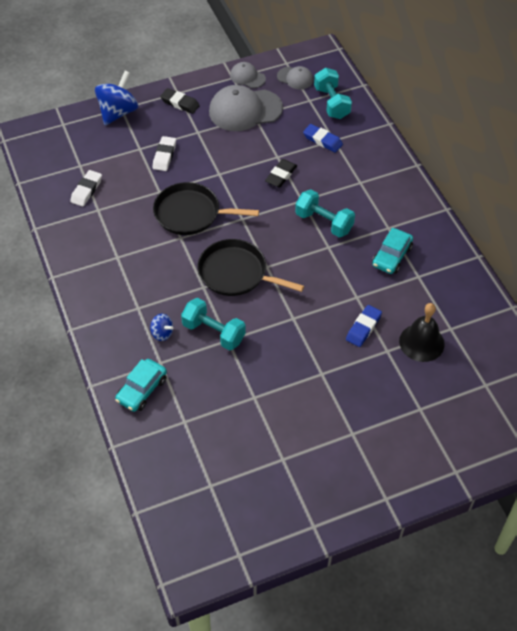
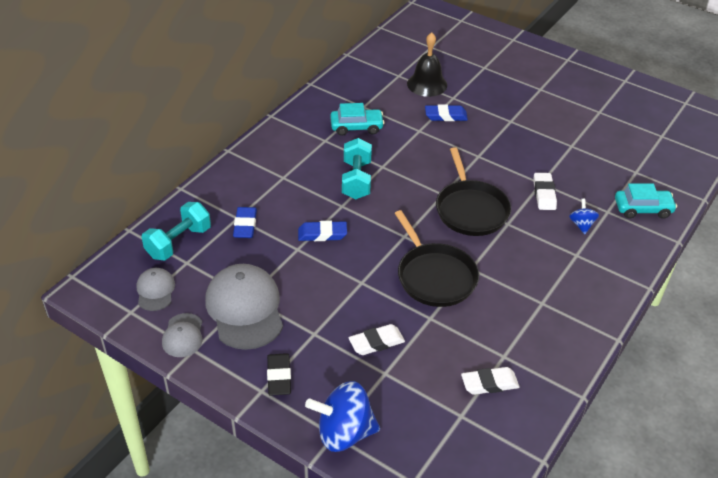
camera: 125 degrees left, 10 degrees down
(213, 332) = (544, 194): turquoise dumbbell -> white eraser
(245, 110) = (245, 309): grey cap -> grey cap turned 150 degrees counterclockwise
(281, 175) = (322, 234): black eraser -> blue eraser

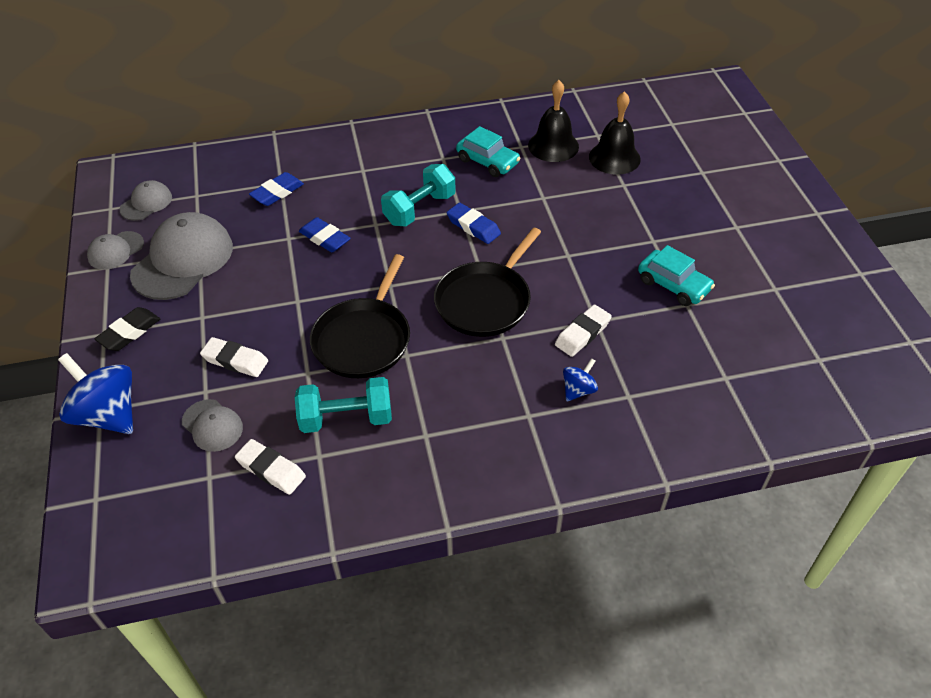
camera: 45 degrees right, 5 degrees up
(178, 242) = (212, 176): turquoise dumbbell -> turquoise dumbbell (346, 418)
(382, 96) = (553, 146): none -> black bell
(419, 388) = (212, 425): none -> grey cap
(445, 116) = (589, 198): blue eraser -> blue eraser (473, 226)
(643, 209) = (674, 421): turquoise car -> turquoise car (673, 285)

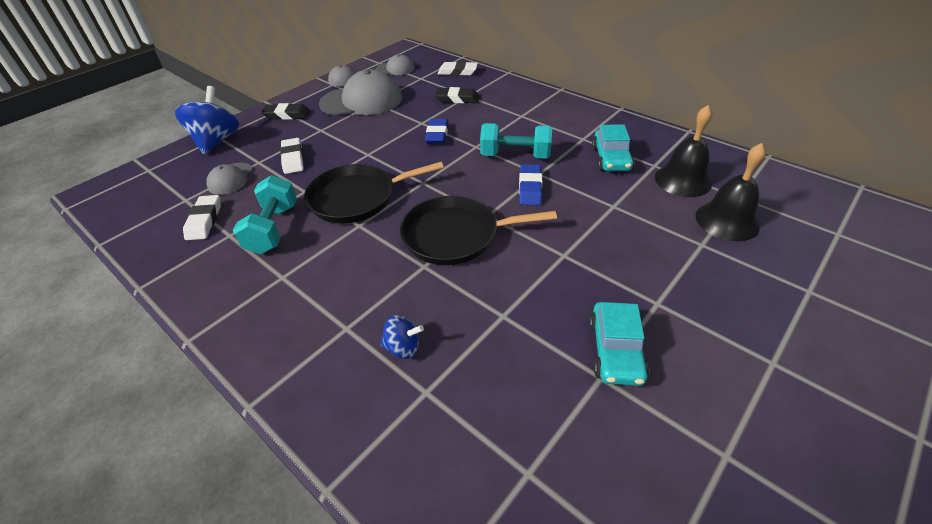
camera: 55 degrees right, 5 degrees down
(277, 192) = (457, 99): blue eraser -> black eraser
(346, 418) = (273, 229): turquoise dumbbell -> turquoise dumbbell turned 45 degrees clockwise
(582, 334) = (477, 314): white eraser -> white eraser (457, 72)

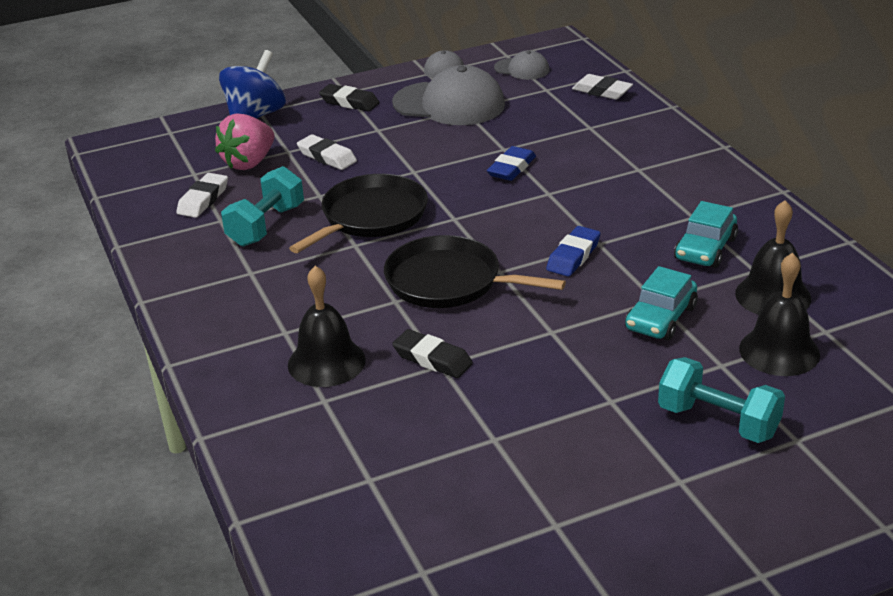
camera: 25 degrees right, 10 degrees down
(230, 179) = (249, 163): grey cap -> pink strawberry
(293, 159) = (327, 157): white eraser -> white eraser turned 60 degrees counterclockwise
(357, 198) = (370, 217): black pan -> black pan turned 120 degrees clockwise
(403, 347) = (326, 362): blue spinning top -> black bell
(457, 99) = (572, 128): black eraser -> black eraser (432, 359)
(515, 156) = (587, 216): turquoise dumbbell -> turquoise dumbbell (718, 421)
(615, 351) = (527, 424): turquoise car -> turquoise car (660, 318)

